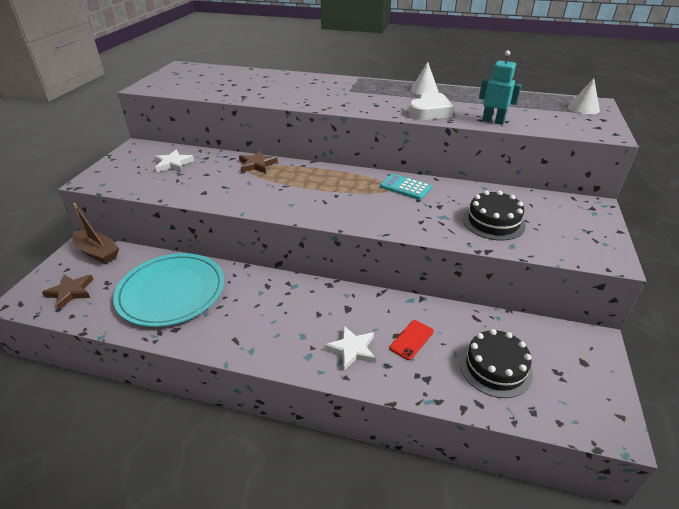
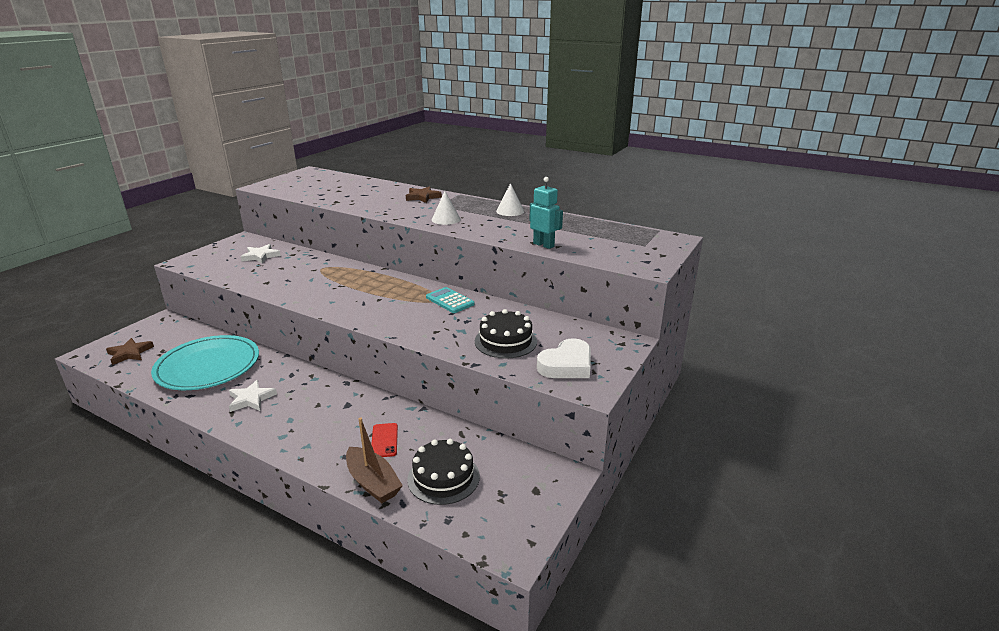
camera: 15 degrees right, 10 degrees down
(97, 252) = (171, 326): brown boat -> brown boat (373, 482)
(257, 164) = (331, 265): brown star -> brown star (422, 197)
(352, 349) = (324, 438): white star -> white star (251, 399)
(411, 339) = (384, 440): red phone -> red phone turned 60 degrees counterclockwise
(430, 111) = (492, 230): white heart -> white heart (566, 365)
(583, 108) = (655, 243): white cone -> white cone (446, 219)

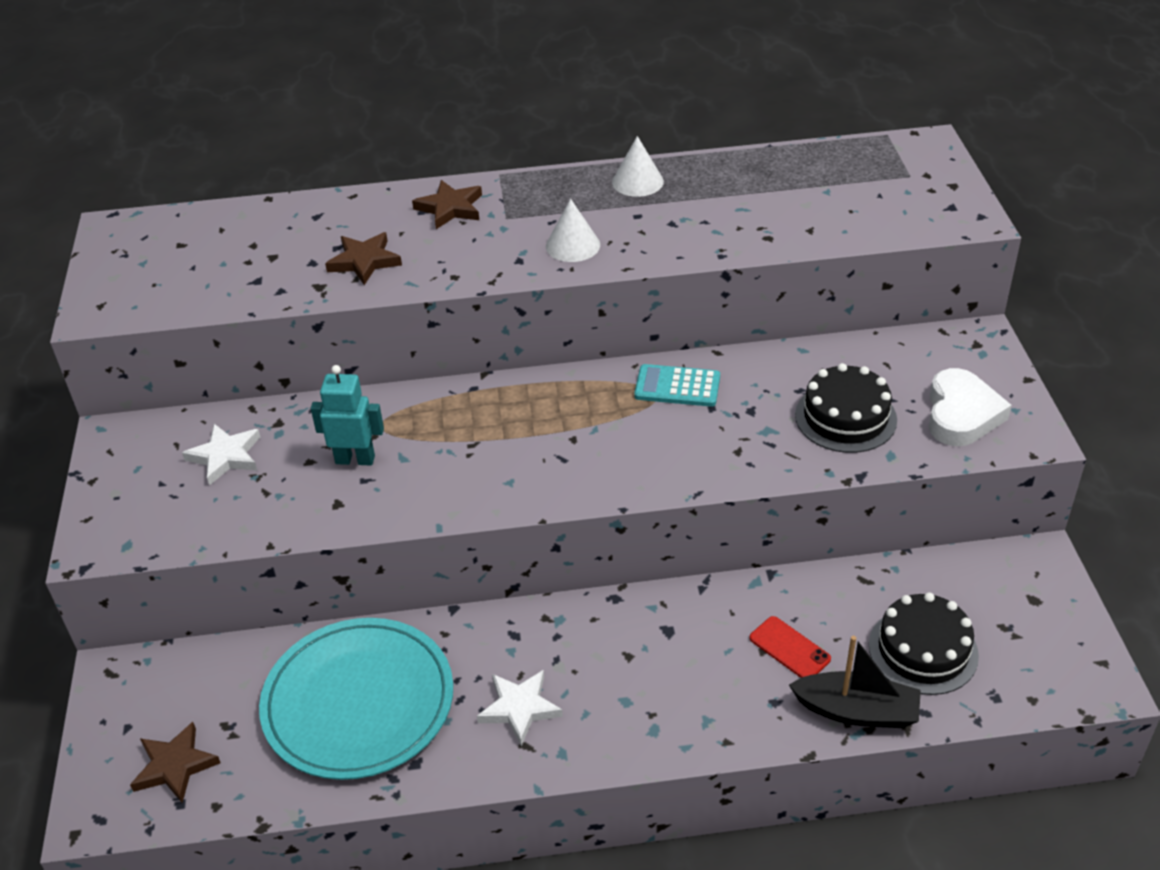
camera: 35 degrees left, 15 degrees up
(364, 200) = (364, 261): none -> brown star
(373, 482) = (856, 711): brown boat -> black boat
(543, 245) = (789, 236): turquoise robot -> turquoise robot (355, 459)

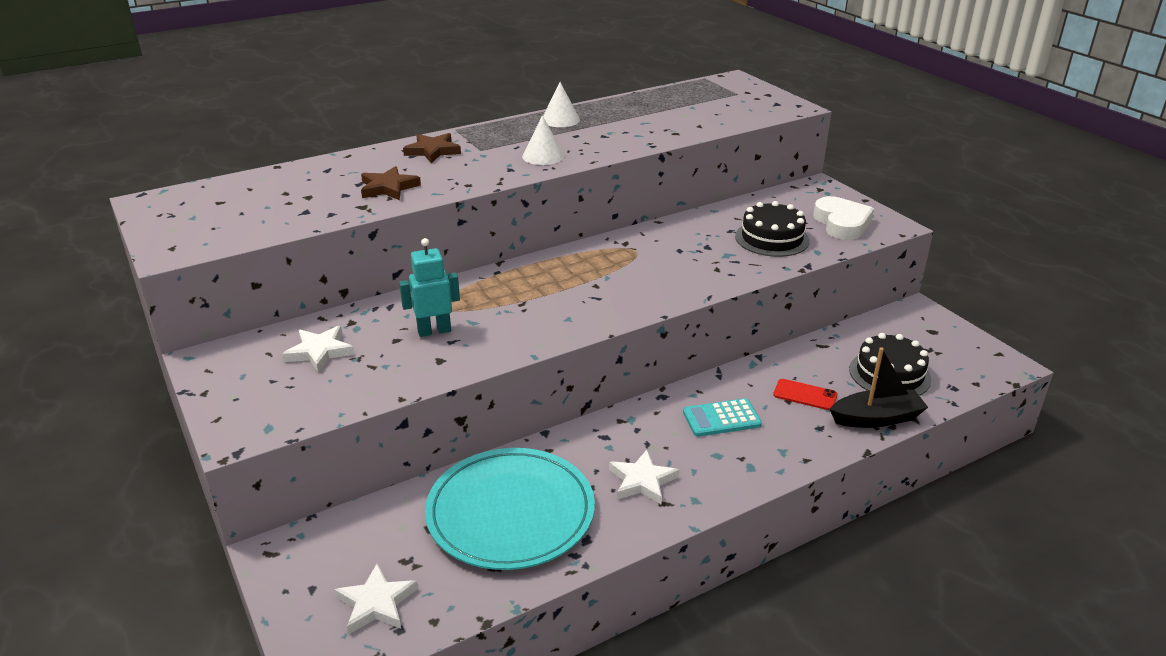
camera: 25 degrees left, 10 degrees down
(175, 765) = (376, 603): brown star -> white star
(677, 386) = (646, 244): turquoise calculator -> turquoise calculator (721, 418)

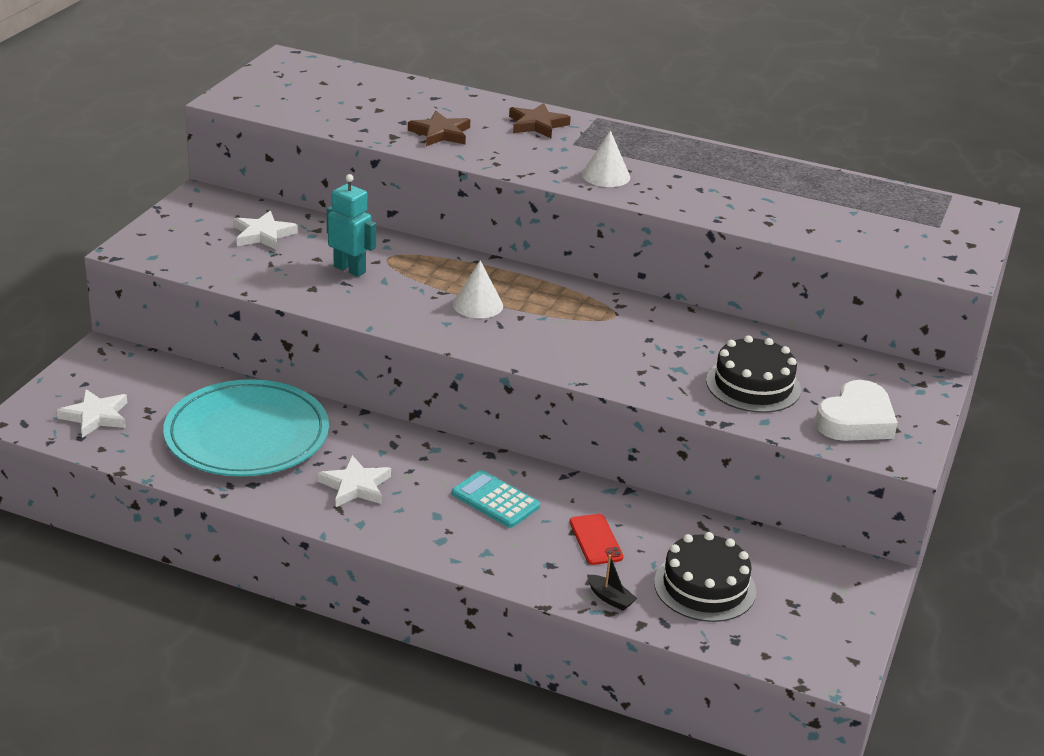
camera: 50 degrees right, 0 degrees up
(560, 120) = (701, 156): white cone -> white cone (478, 305)
(876, 418) = (610, 598): black boat -> black boat, size x0.49

